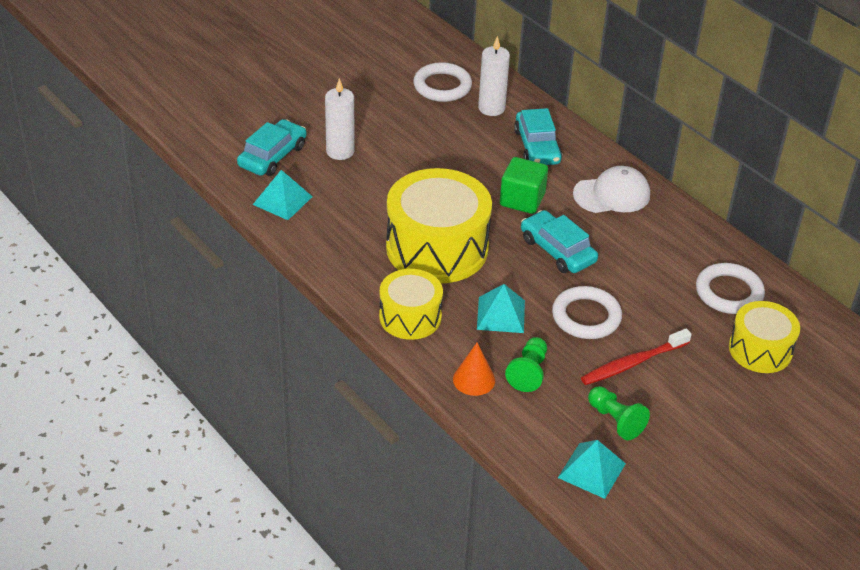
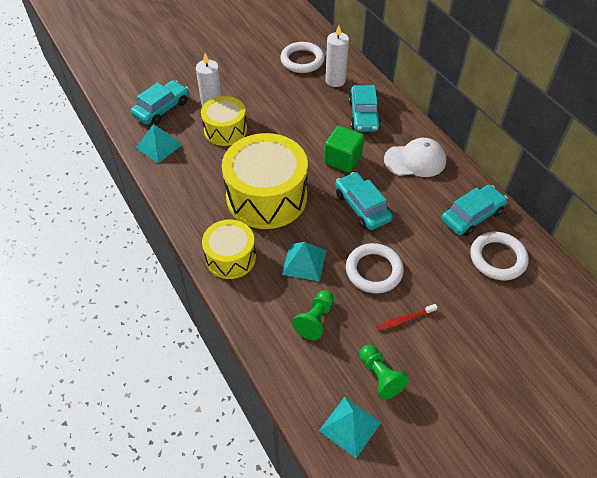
camera: 10 degrees right, 10 degrees up
(474, 379) = (268, 322): orange cone -> none
(633, 363) = (405, 319): red toothbrush -> red toothbrush, size x0.60
(691, 250) = (472, 215): none -> turquoise car
(760, 349) = (517, 317): yellow drum -> yellow drum (225, 130)

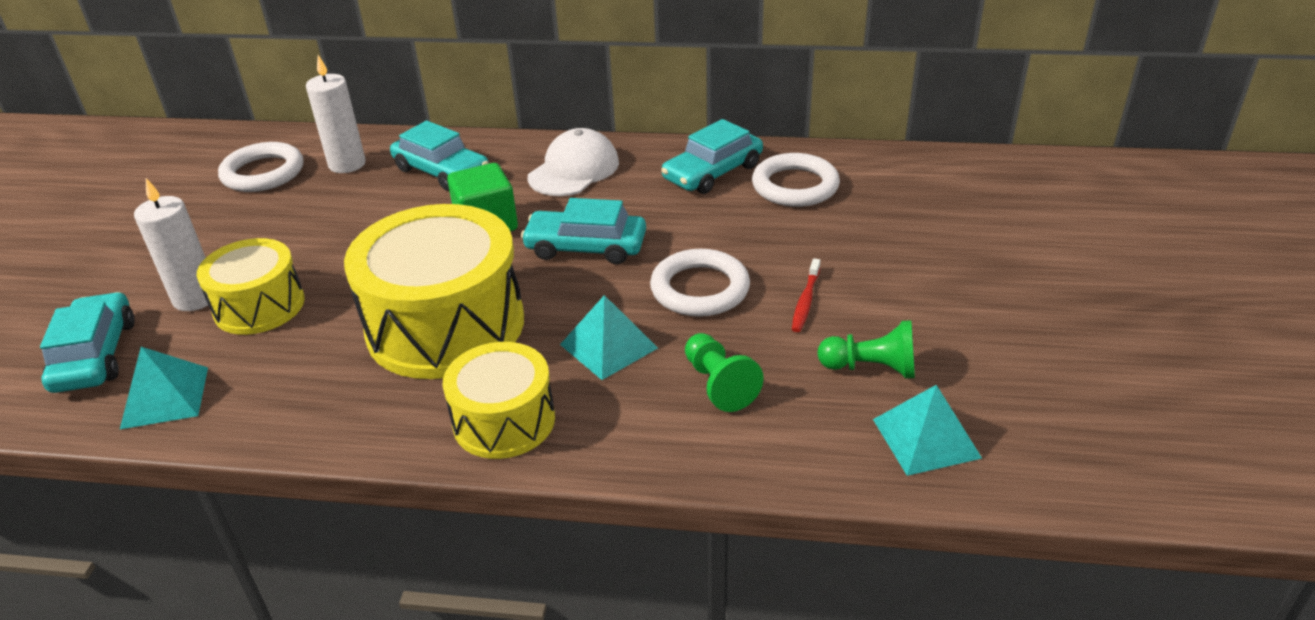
camera: 50 degrees left, 15 degrees down
(472, 215) = (712, 172): turquoise car -> turquoise car turned 135 degrees counterclockwise

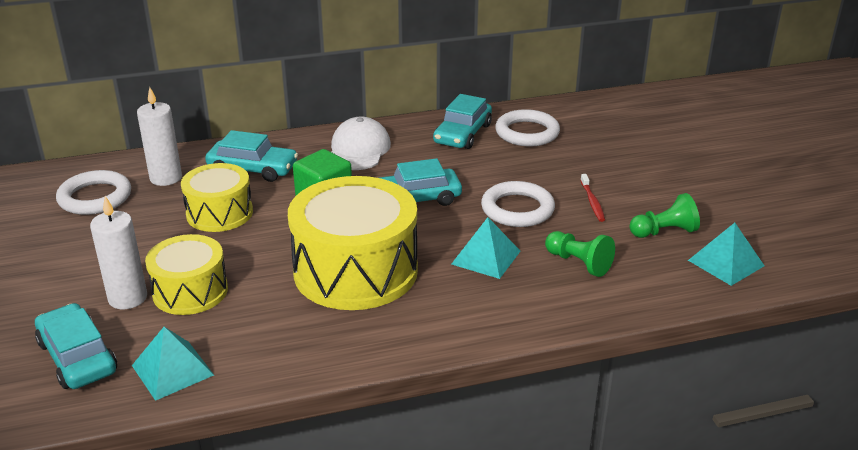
camera: 25 degrees left, 5 degrees down
(504, 421) = (454, 319): yellow drum -> yellow drum (219, 213)

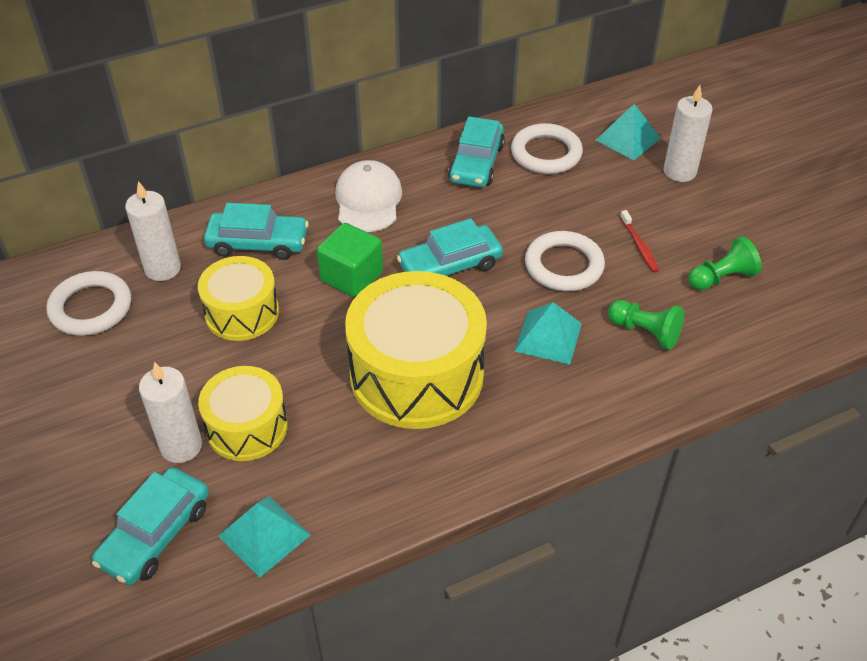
camera: 10 degrees left, 15 degrees up
(77, 357) = (155, 534): turquoise car -> turquoise car turned 105 degrees counterclockwise
(646, 155) = (679, 172): none -> white candle
(726, 263) = (791, 312): turquoise pyramid -> turquoise pyramid (627, 139)

